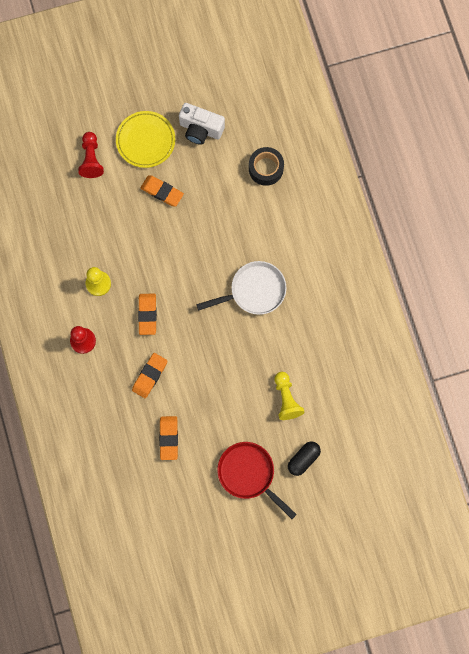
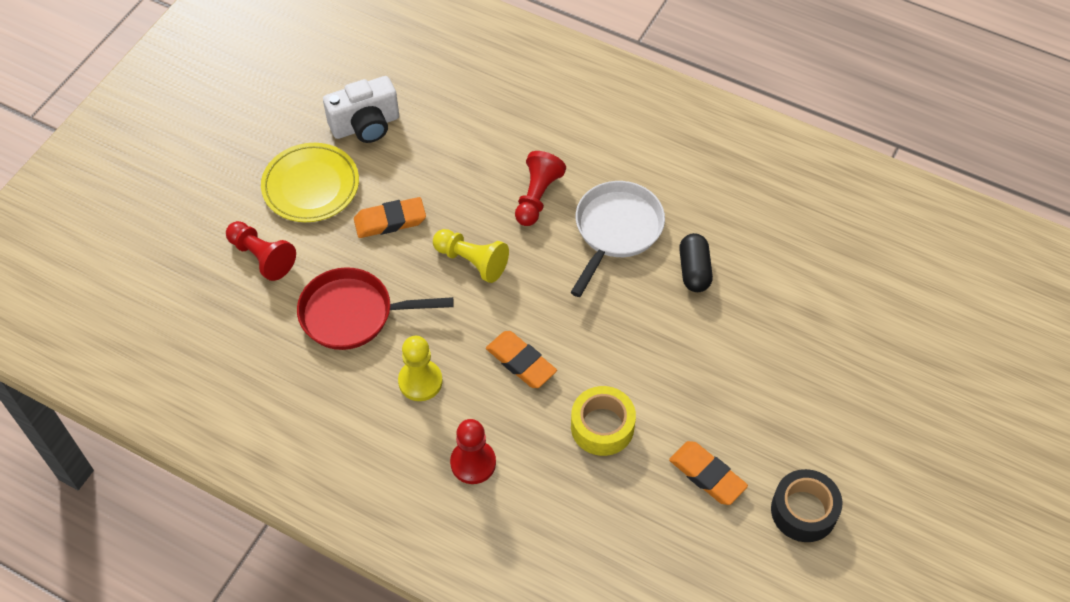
camera: 45 degrees left, 20 degrees down
(150, 376) = (602, 426): orange eraser -> yellow tape
(238, 240) = (537, 197): none -> red pawn
(249, 474) = (845, 425): red pan -> red pan (353, 314)
(266, 168) = (486, 104): black tape -> black tape (803, 511)
(286, 399) = (786, 307): yellow pawn -> yellow pawn (472, 261)
(303, 459) = (882, 351): black capsule -> black capsule (694, 270)

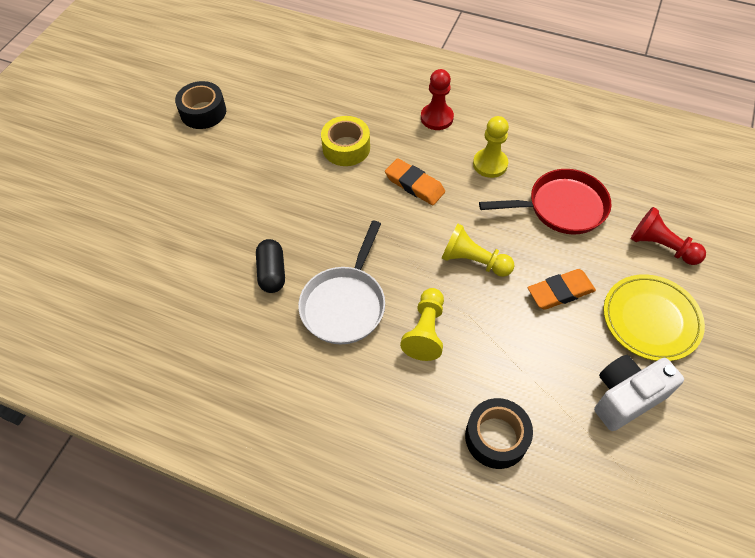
camera: 175 degrees right, 0 degrees up
(491, 107) = (496, 437): none -> black tape
(537, 197) = (425, 331): red pawn -> yellow pawn
(707, 475) = (269, 126): orange eraser -> none

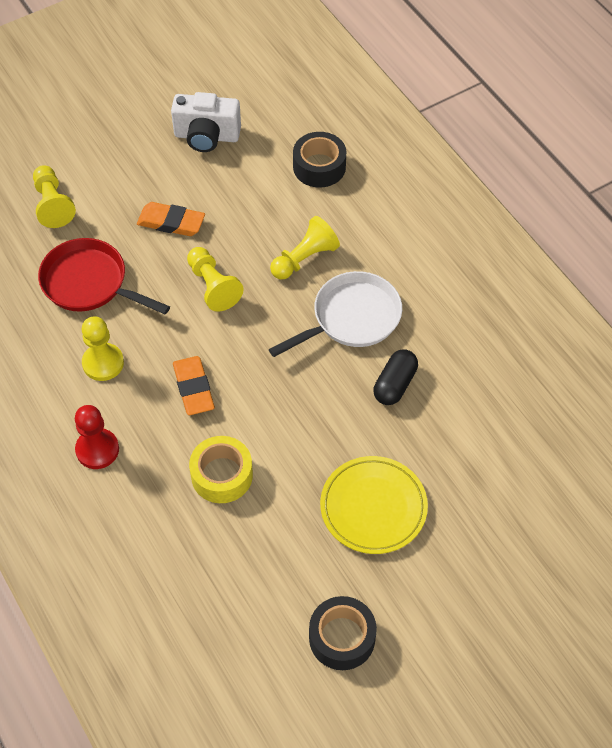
camera: 145 degrees left, 0 degrees up
(650, 320) = (129, 166): yellow plate -> yellow plate (373, 507)
(661, 246) = (53, 204): red pawn -> yellow pawn

